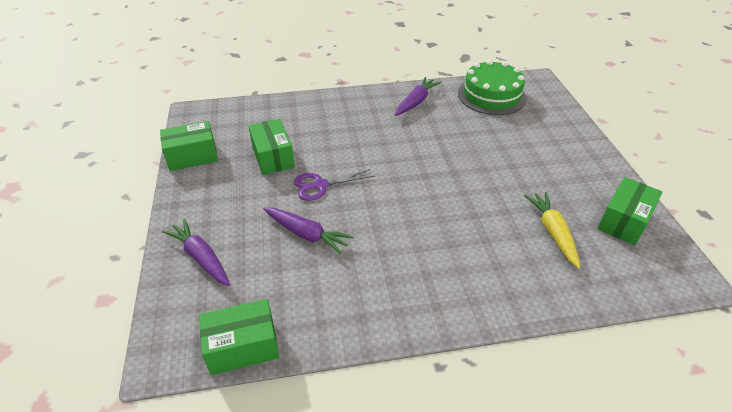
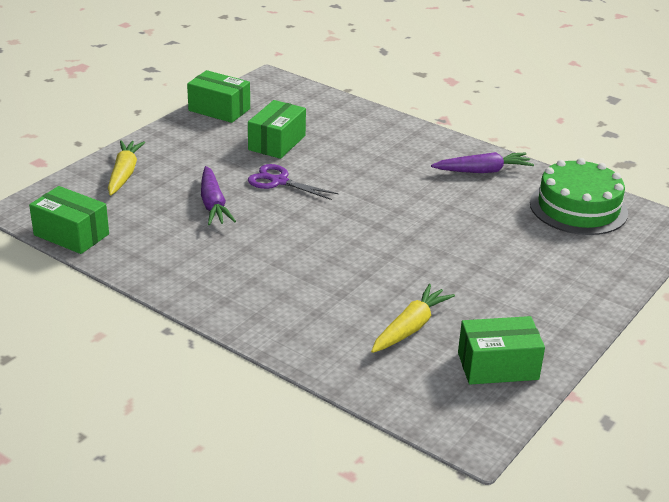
camera: 45 degrees right, 10 degrees down
(201, 257) = (124, 174): purple carrot -> yellow carrot

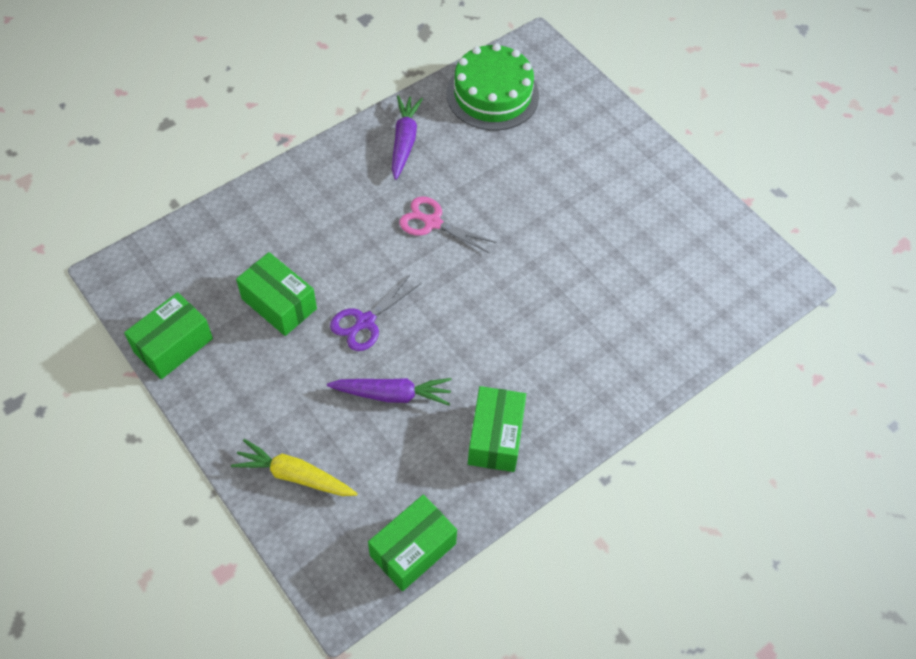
camera: 75 degrees left, 25 degrees up
(402, 198) = (433, 223): none -> pink scissors
(410, 327) = (644, 280): yellow carrot -> none
(498, 366) = (707, 236): green box -> green box (495, 437)

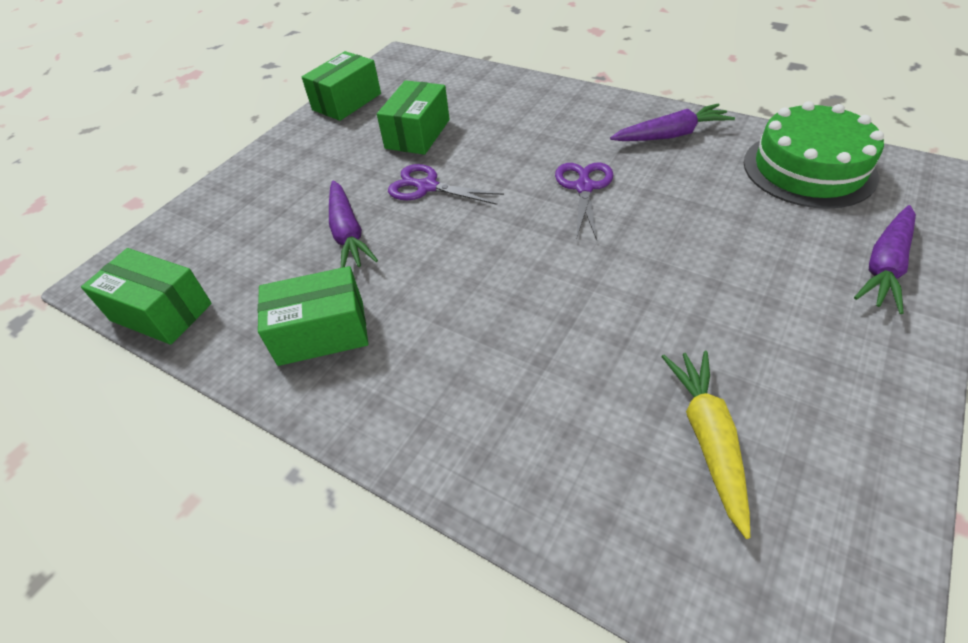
camera: 75 degrees right, 10 degrees down
(173, 345) = (347, 102): green box -> green box turned 75 degrees counterclockwise
(294, 476) = (235, 205): yellow carrot -> yellow carrot (707, 439)
(433, 223) = (584, 187): pink scissors -> purple scissors
(595, 120) = (885, 266): none -> purple carrot

